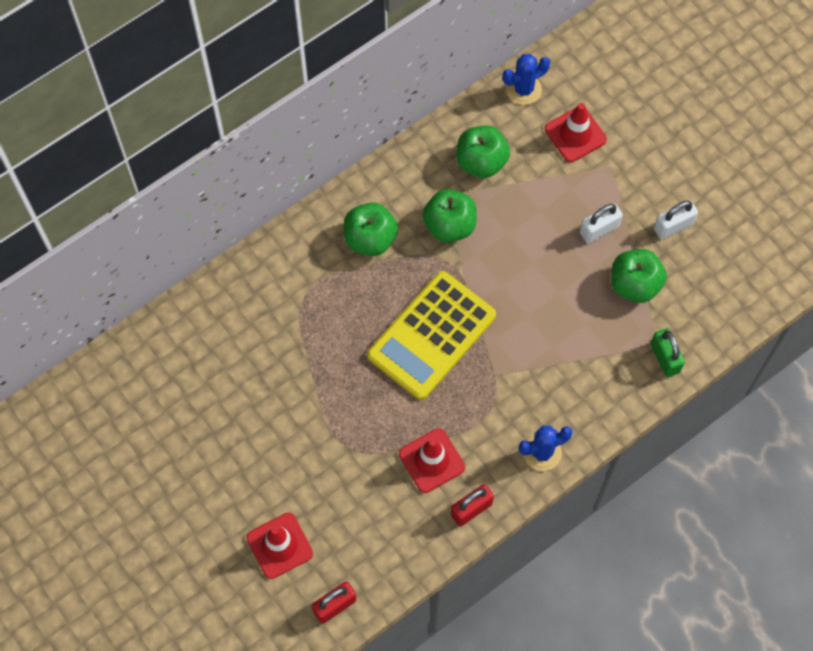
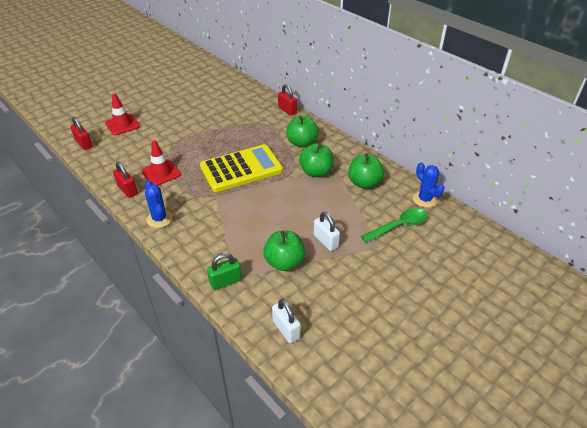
camera: 85 degrees right, 25 degrees down
(266, 254) = (287, 110): none -> red padlock
(432, 336) = (241, 169): yellow calculator -> yellow calculator turned 120 degrees clockwise
(575, 134) = (398, 226): red traffic cone -> green spoon
(673, 226) = (336, 284): white padlock -> white padlock (286, 329)

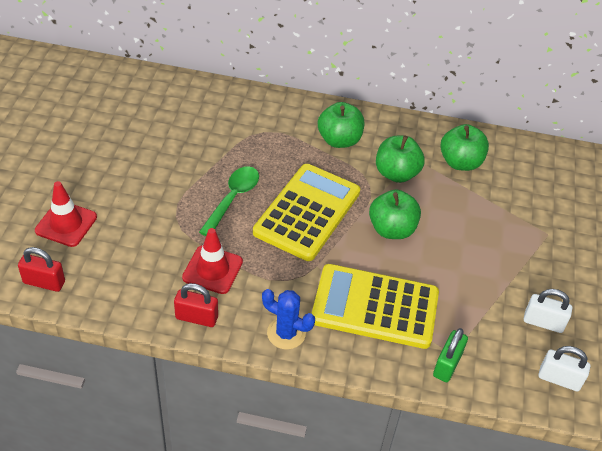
camera: 40 degrees left, 5 degrees up
(221, 231) = (375, 307): none -> yellow calculator
(284, 262) = (481, 306): green apple -> green apple (392, 229)
(287, 110) = (271, 99): red padlock -> none
(325, 241) = (494, 257): white padlock -> white padlock (543, 322)
(398, 226) = (543, 199): green spoon -> green spoon (232, 199)
(424, 199) = (536, 153): blue cactus -> none

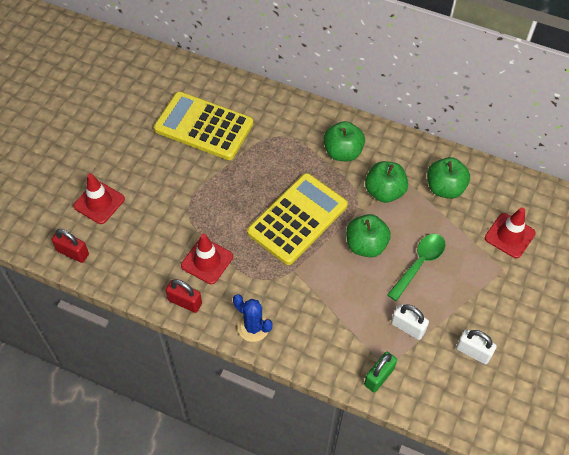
camera: 15 degrees right, 10 degrees up
(232, 199) = (238, 197): green spoon -> green spoon (419, 264)
(375, 307) = (332, 315): yellow calculator -> yellow calculator (203, 126)
(543, 200) = (509, 235): none -> red traffic cone
(559, 379) = (471, 405): white padlock -> white padlock (407, 327)

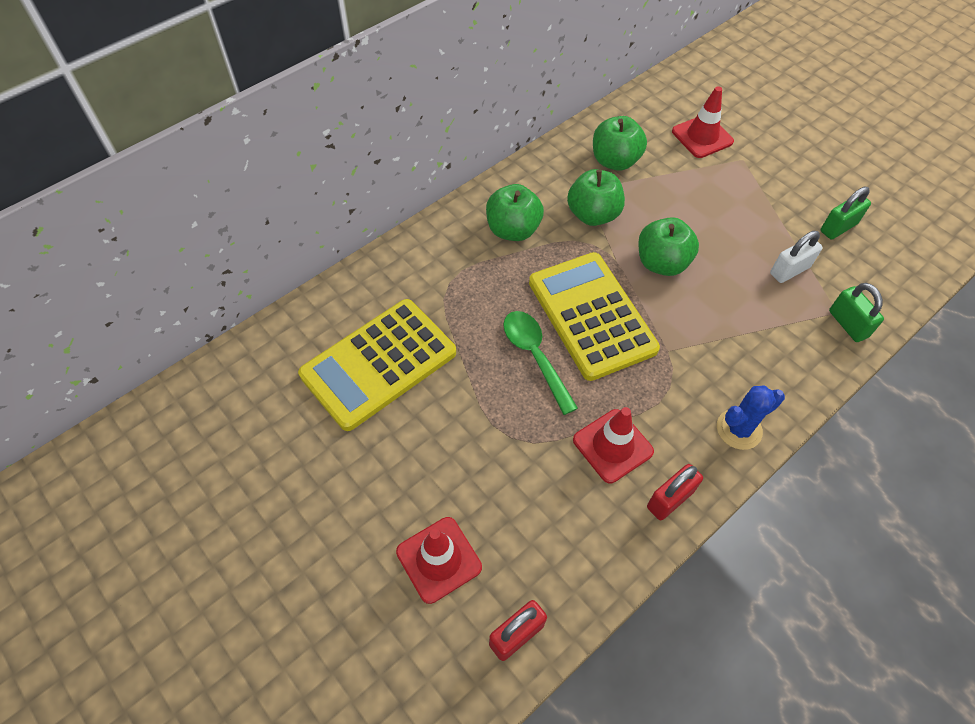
camera: 65 degrees left, 0 degrees up
(419, 264) = (708, 225): green spoon -> green spoon (535, 357)
(473, 352) = (838, 227): white padlock -> green padlock

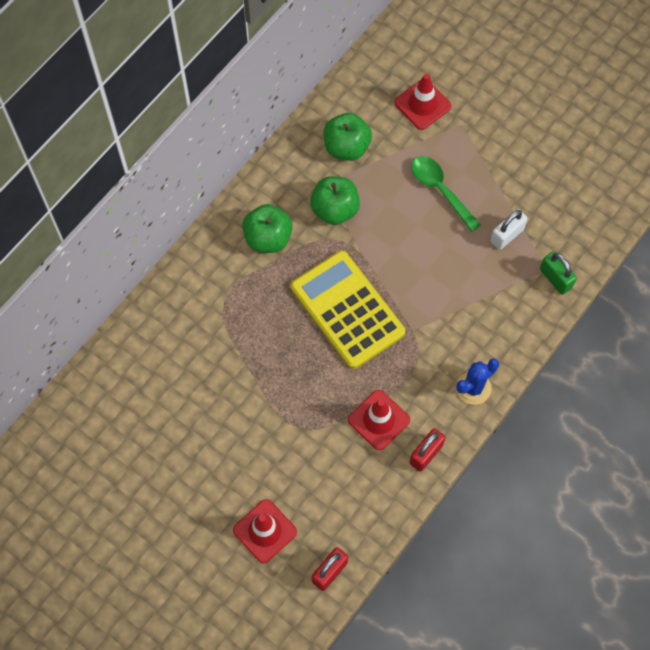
camera: 10 degrees left, 10 degrees up
(379, 364) = (183, 386): yellow calculator -> none
(535, 357) = (307, 356): green spoon -> green spoon (440, 190)
(661, 263) = (399, 248): green apple -> none
(838, 227) = (546, 183): green padlock -> none

